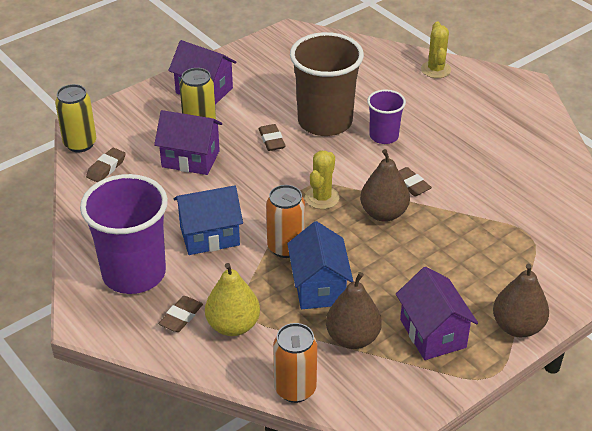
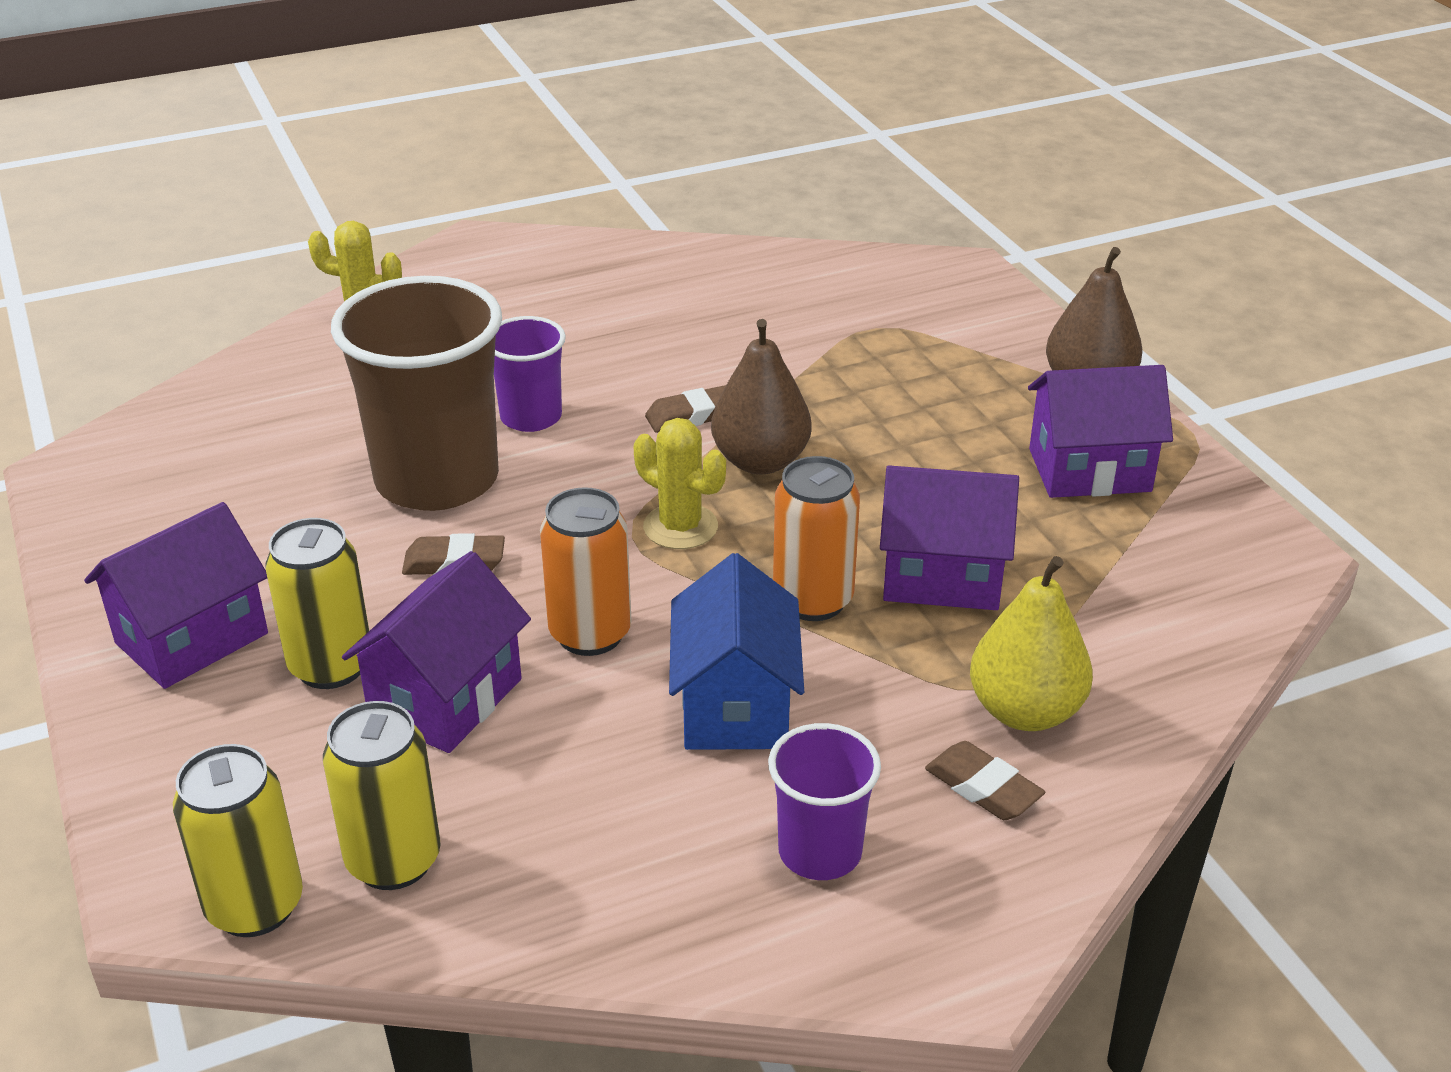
camera: 75 degrees left, 5 degrees down
(106, 168) = (393, 860): brown eraser -> yellow can
(134, 273) = (820, 851): purple cup -> purple cup, size x0.53
(295, 389) = (1208, 654): orange can -> orange can (590, 634)
(319, 287) = (942, 577): blue house -> purple house
(352, 338) = (1086, 560): brown pear -> none

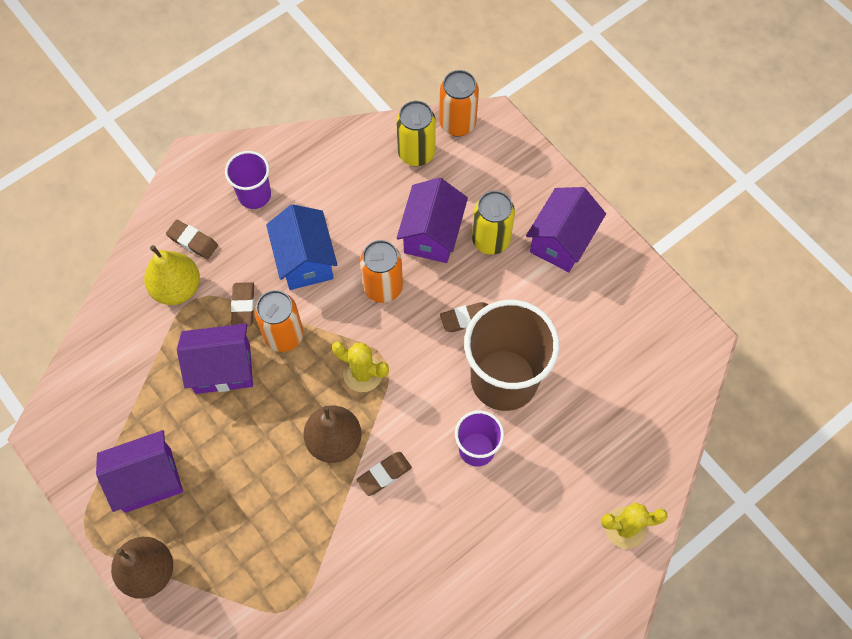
camera: 165 degrees right, 30 degrees up
(255, 906) = (457, 124): yellow can -> orange can
(885, 657) = (243, 306): none -> brown eraser

